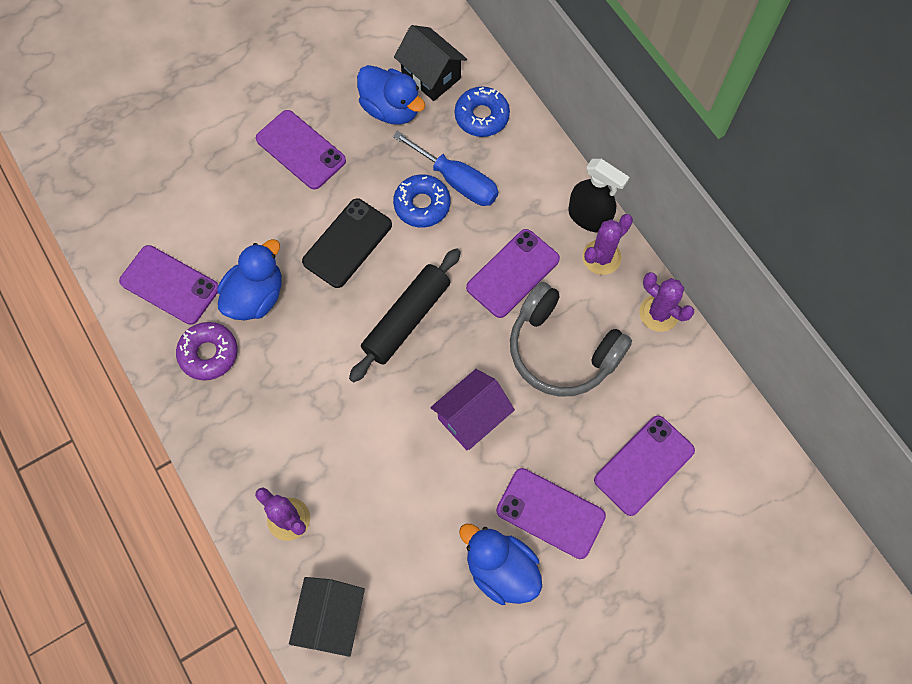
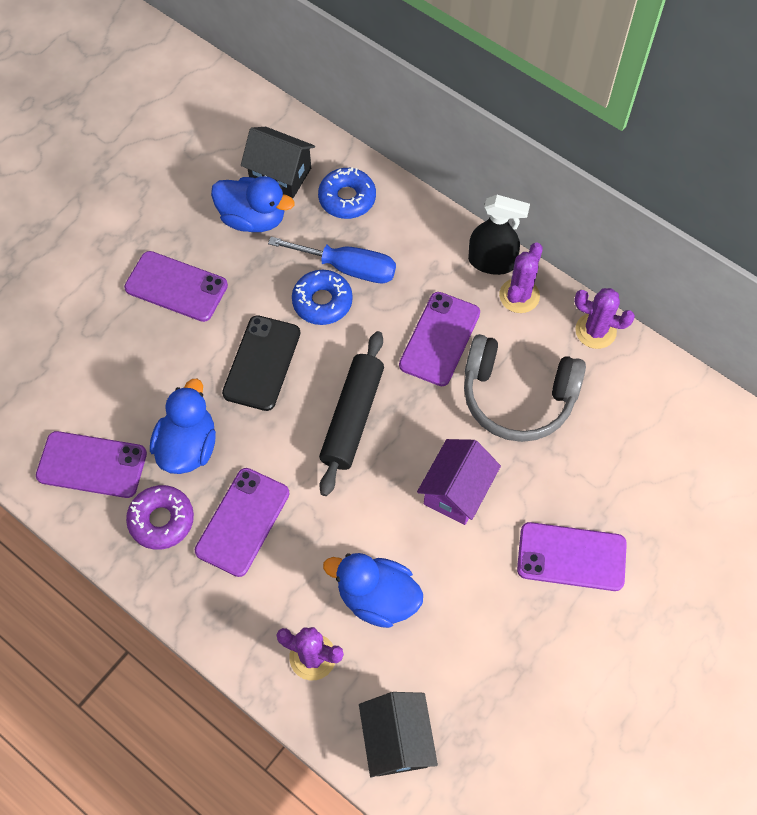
camera: 20 degrees left, 5 degrees down
(500, 569) = (545, 628): blue duck -> blue duck (377, 597)
(644, 465) = (641, 479): purple phone -> purple phone (242, 522)

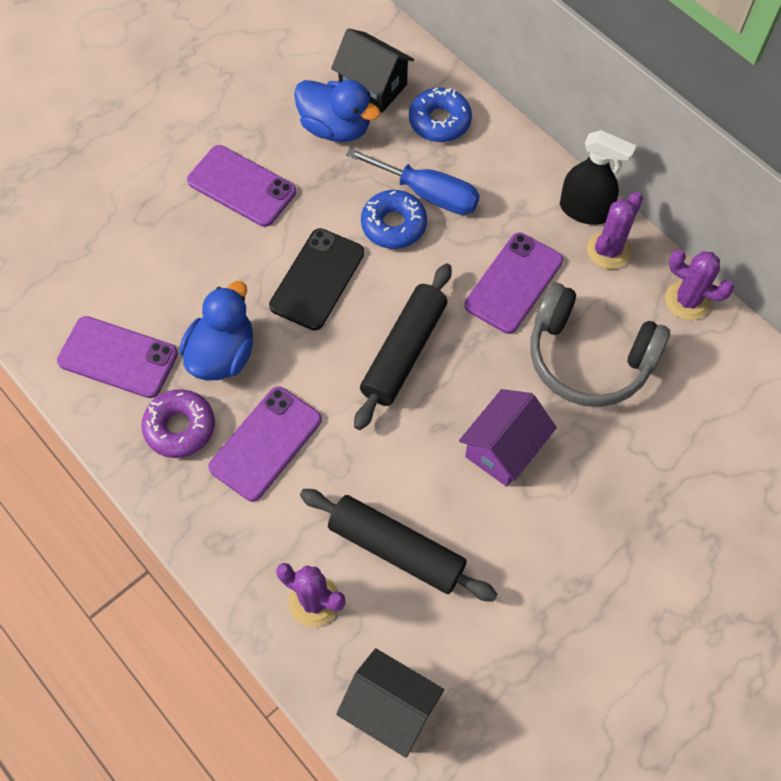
camera: 10 degrees right, 0 degrees up
(377, 597) = (396, 549): blue duck -> black rolling pin
(397, 740) = (390, 708): black house -> black house turned 60 degrees counterclockwise
(571, 557) = (619, 541): purple phone -> none

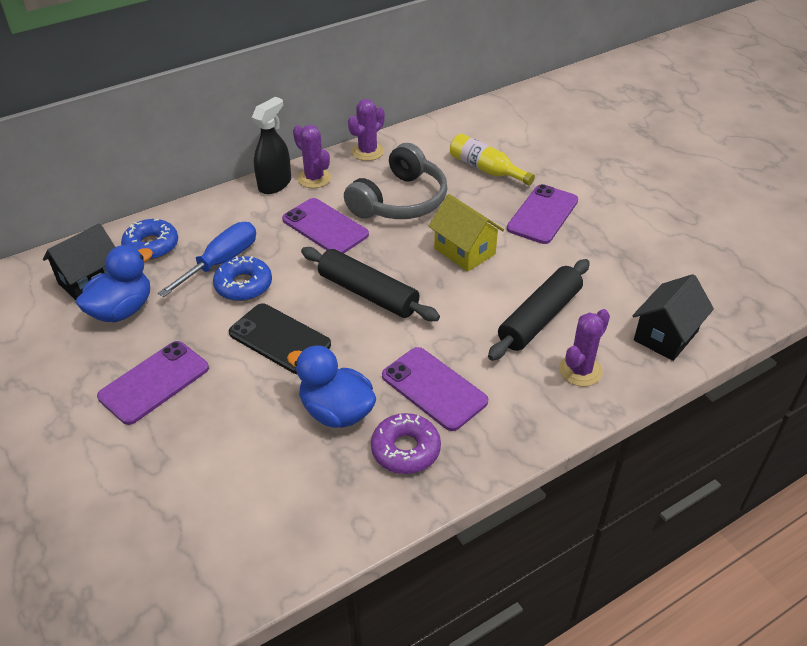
camera: 80 degrees left, 20 degrees down
(118, 357) = (315, 496): purple phone -> purple phone (542, 214)
(503, 449) = (464, 251): purple house -> yellow house
(691, 457) = (486, 169): none -> yellow bottle

